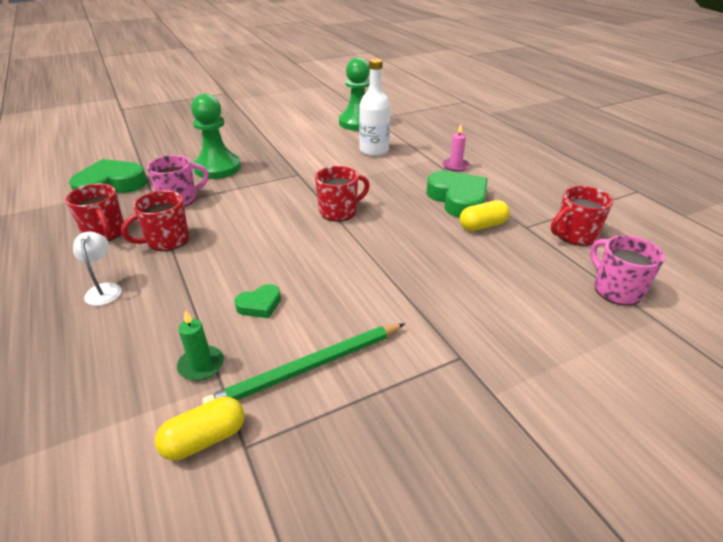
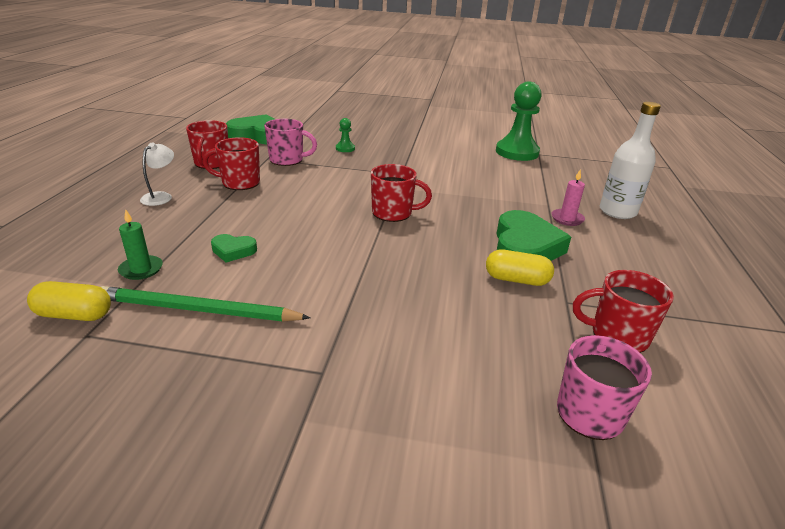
camera: 35 degrees right, 5 degrees down
(217, 168) = (345, 148): green pawn -> green pawn, size x0.44
(374, 150) = (499, 178): white bottle -> white bottle (617, 211)

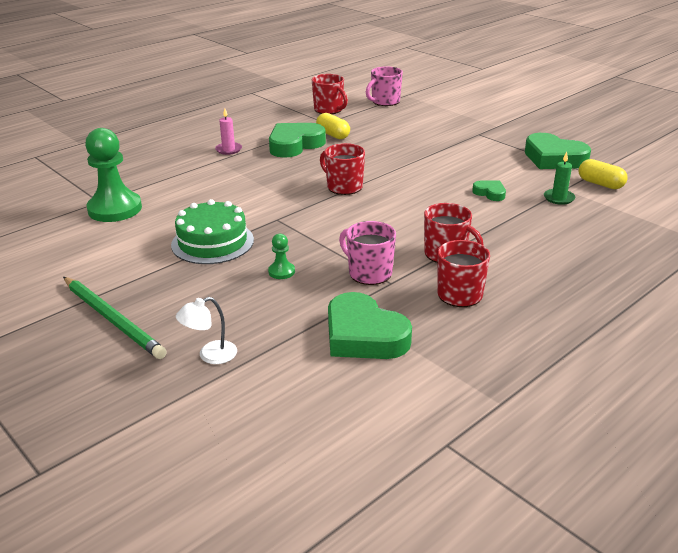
camera: 140 degrees left, 0 degrees up
(158, 351) = (553, 158): none -> green heart
(161, 196) = (533, 259): white lamp -> white lamp (210, 355)
(198, 310) = (527, 168): green pencil -> green pencil (113, 319)
(415, 151) = (212, 242): none -> green cake
(617, 211) = (182, 144): white bottle -> none

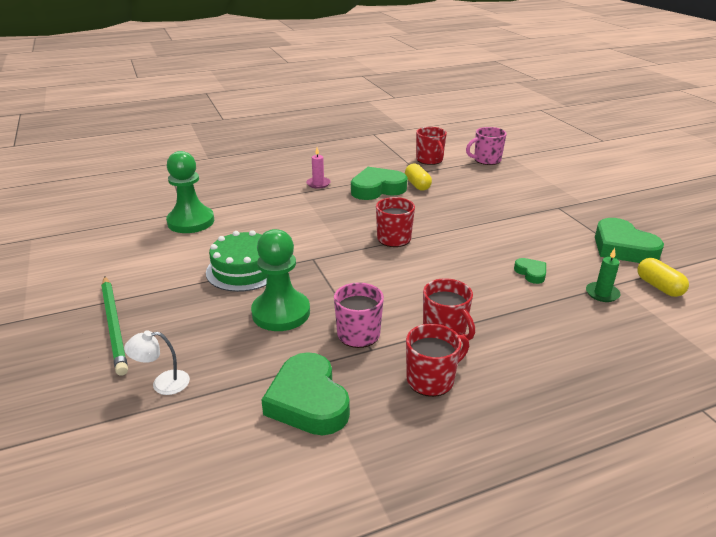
camera: 20 degrees right, 0 degrees up
(281, 272) = (281, 313): green pawn -> green pawn, size x2.28

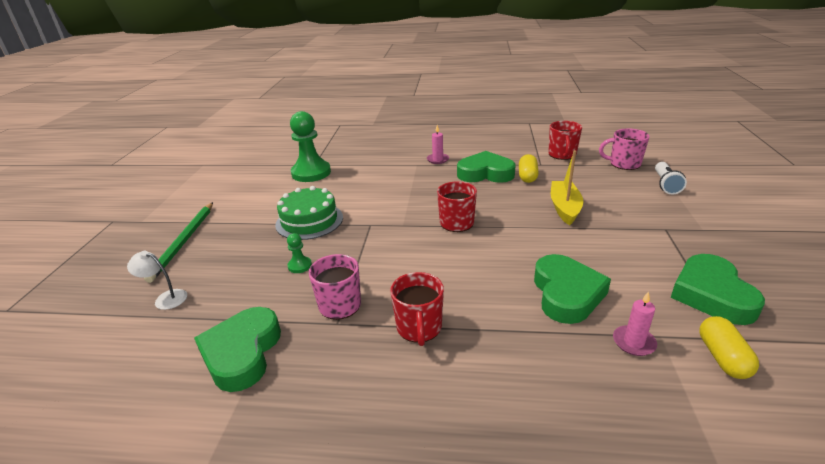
camera: 30 degrees right, 0 degrees up
(281, 313) = (300, 266): green pawn -> green pawn, size x0.44
(431, 379) = (359, 374): red mug -> none
(472, 206) = (564, 208): none -> yellow boat
(531, 172) = (665, 185): none -> white flashlight
(531, 273) = (566, 294): green heart -> green heart, size x2.03
(602, 293) = (633, 342): green candle -> pink candle

